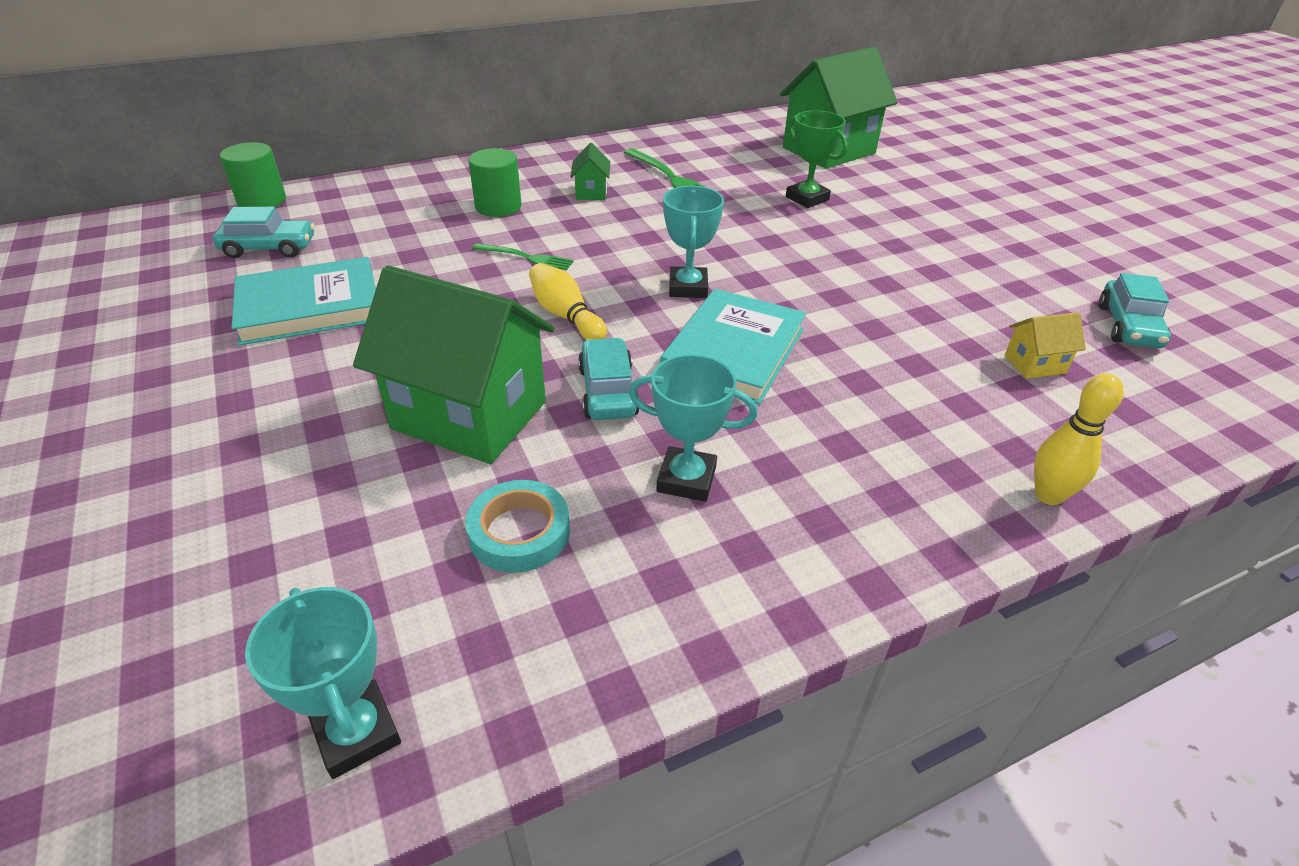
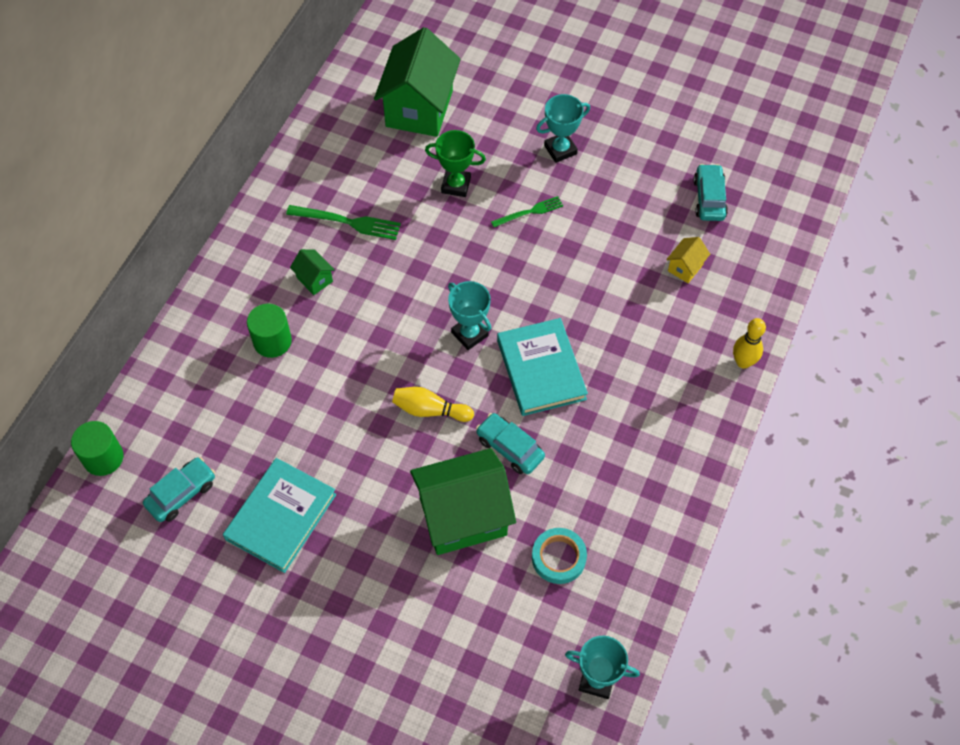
camera: 40 degrees left, 20 degrees up
(526, 257) = (350, 378): green fork -> green fork (530, 212)
(686, 479) = (597, 473): turquoise trophy -> turquoise trophy (560, 150)
(1128, 326) = (709, 198): turquoise car -> turquoise car turned 150 degrees counterclockwise

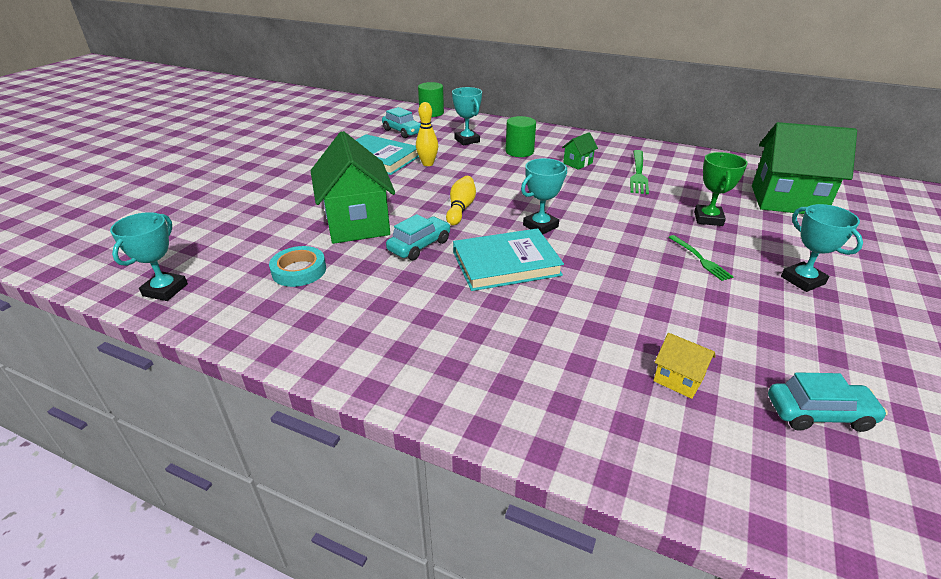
camera: 90 degrees right, 25 degrees down
(226, 404) = (467, 140): none -> turquoise trophy
(743, 362) = (534, 433): yellow bowling pin -> yellow bowling pin (427, 164)

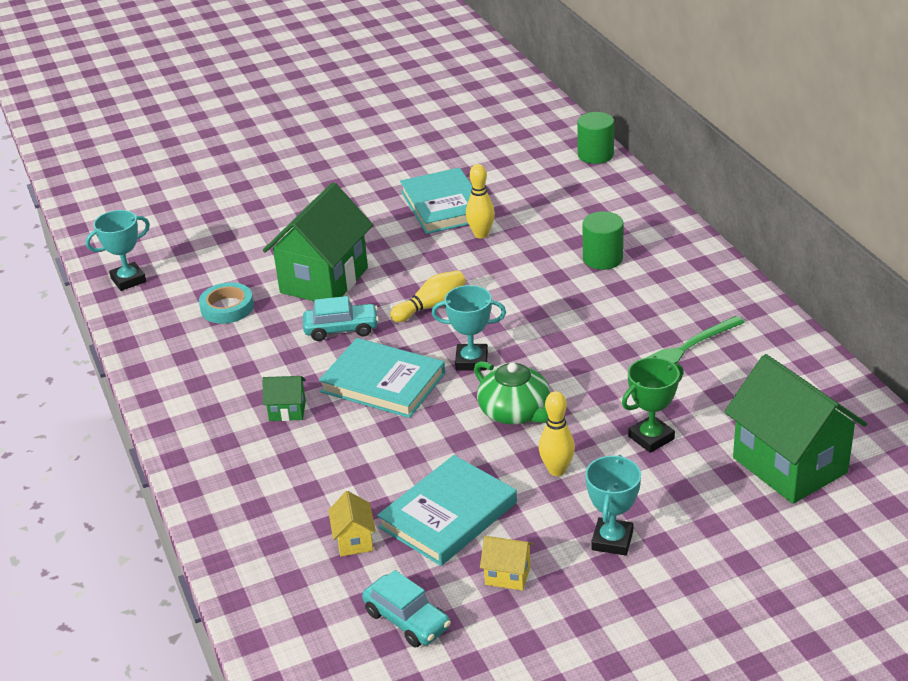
camera: 45 degrees right, 0 degrees up
(403, 131) = (521, 174): turquoise car -> none
(467, 140) = (570, 217): turquoise trophy -> none
(577, 163) = (640, 304): green house -> green house (287, 411)
(618, 240) = (515, 412): none -> green teapot
(698, 321) = (448, 515): none -> turquoise book
(700, 259) = (557, 470): green fork -> yellow bowling pin
(802, 337) = (507, 575): none -> yellow house

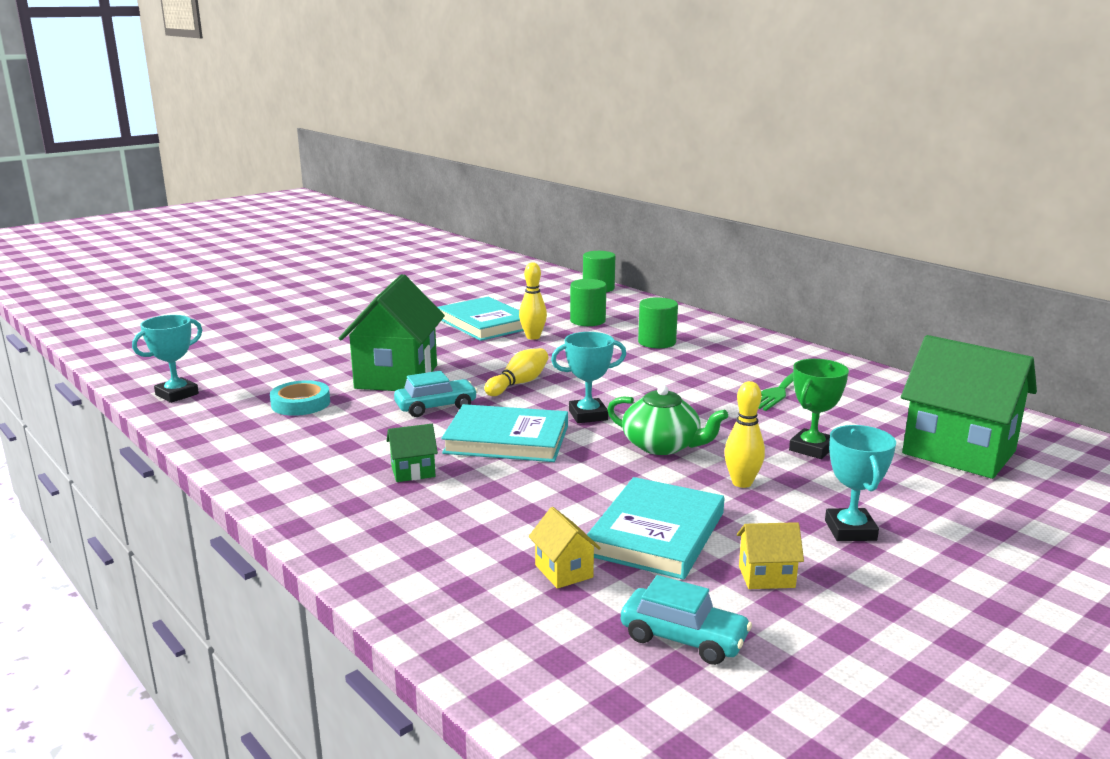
camera: 20 degrees left, 15 degrees down
(551, 213) = (587, 321): none -> green cylinder

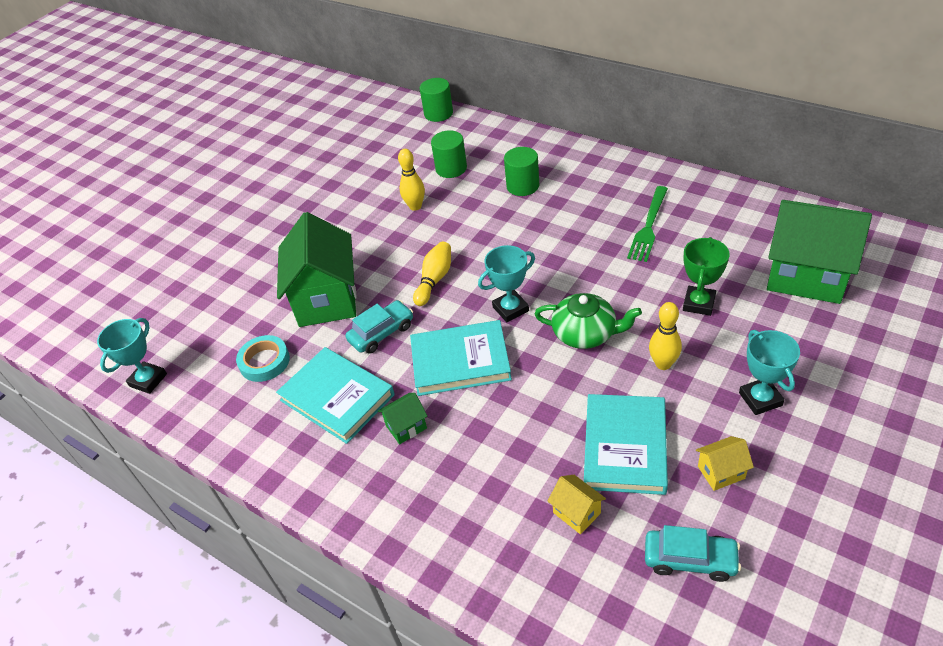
camera: 10 degrees left, 25 degrees up
(485, 323) = (364, 197): turquoise book -> turquoise book (337, 397)

